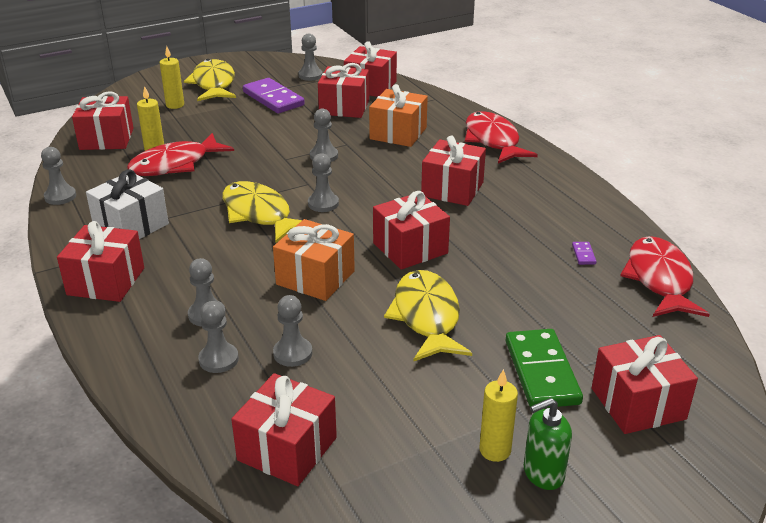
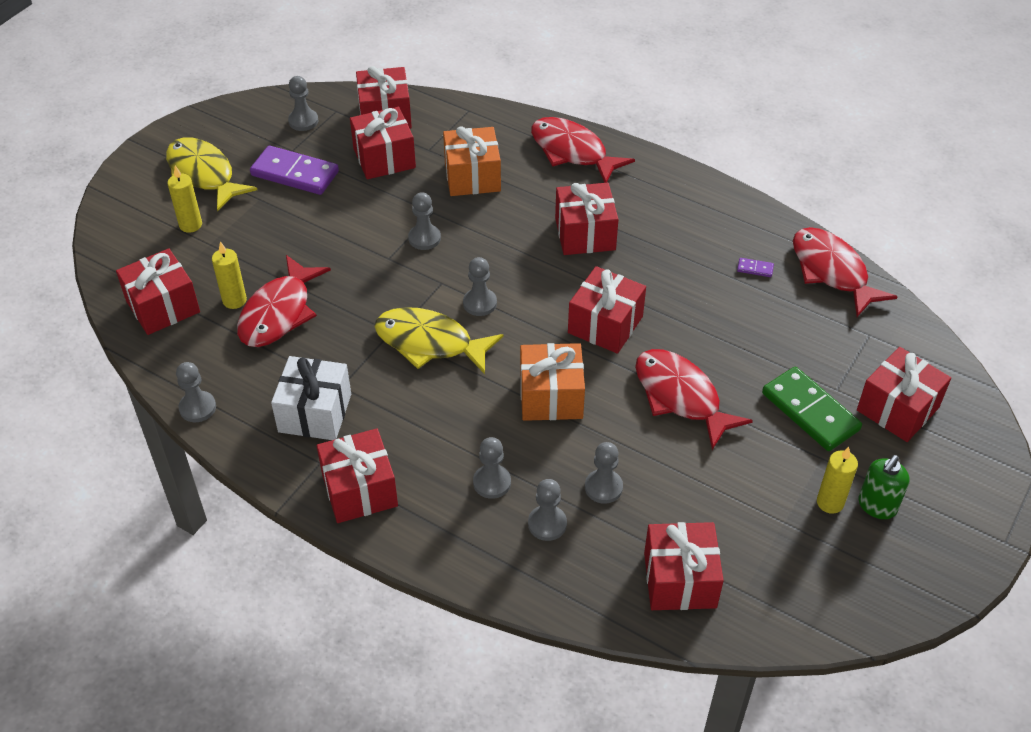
camera: 30 degrees left, 15 degrees up
(426, 317) = (680, 397): yellow fish -> red fish
(583, 254) = (755, 269): purple domino -> purple domino turned 45 degrees counterclockwise

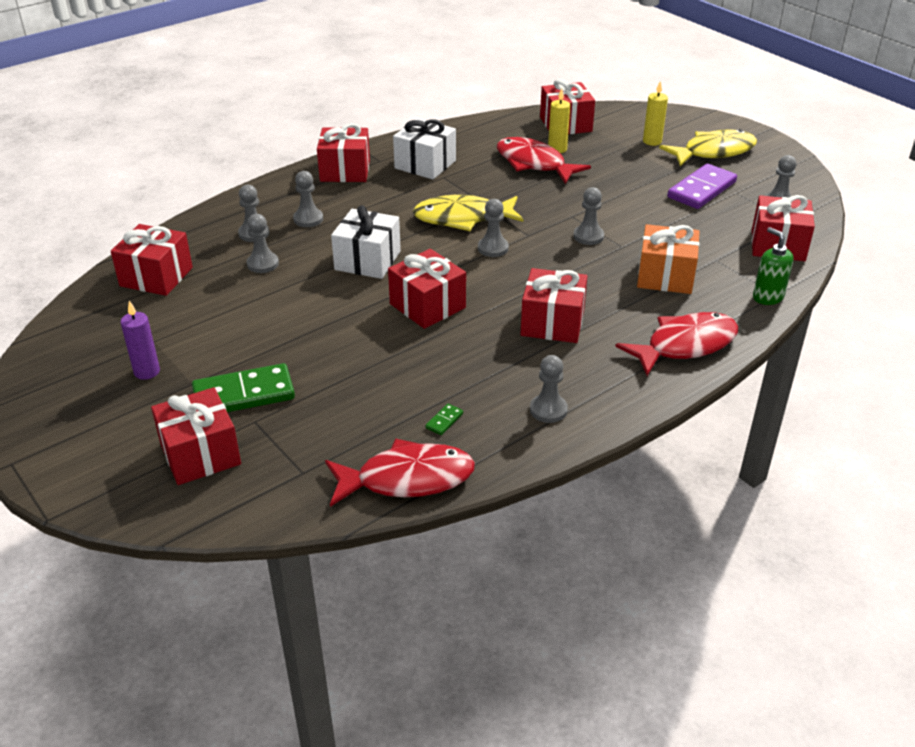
camera: 110 degrees right, 10 degrees down
(197, 408) = (460, 127): grey pawn -> grey pawn (548, 410)
(384, 158) = (710, 234): red gift -> none
(430, 343) = (462, 218): yellow fish -> yellow fish turned 135 degrees counterclockwise
(551, 396) = (367, 260): orange gift -> white gift
(680, 397) = (318, 324): red fish -> none
(755, 269) = (444, 421): purple domino -> green domino
(830, 502) = (147, 372): yellow candle -> purple candle
(877, 506) = (118, 397): green soap dispenser -> green soap dispenser (767, 297)

